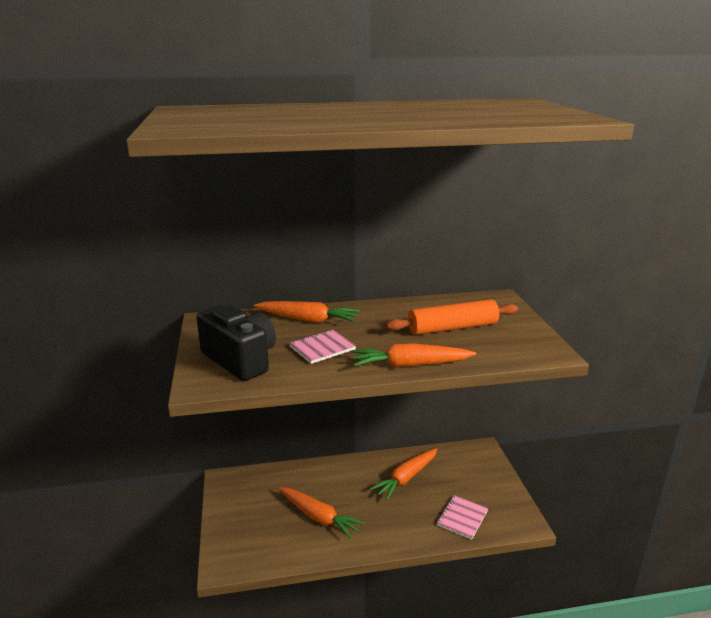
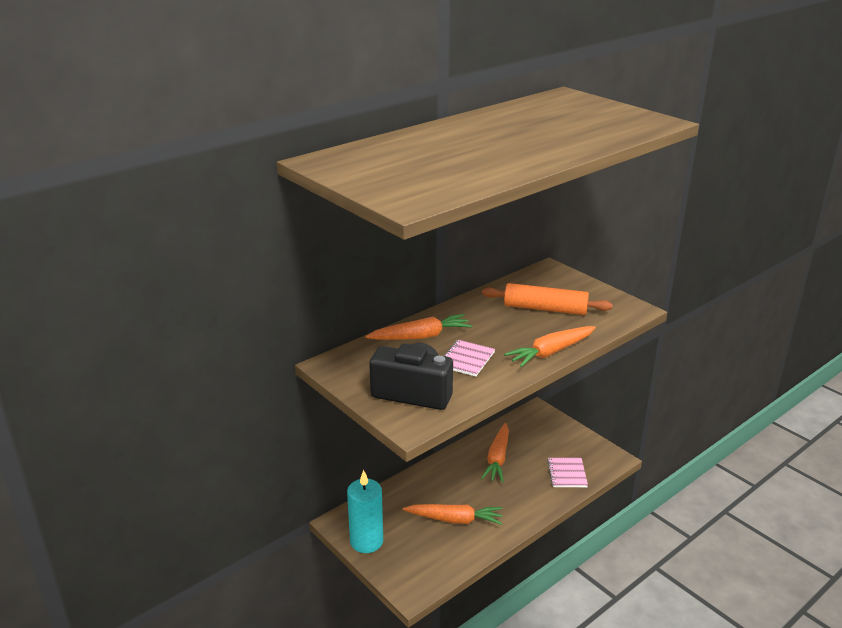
camera: 30 degrees left, 5 degrees up
(230, 504) = (366, 541): none -> turquoise candle
(452, 328) = (545, 308): orange rolling pin -> orange rolling pin turned 60 degrees clockwise

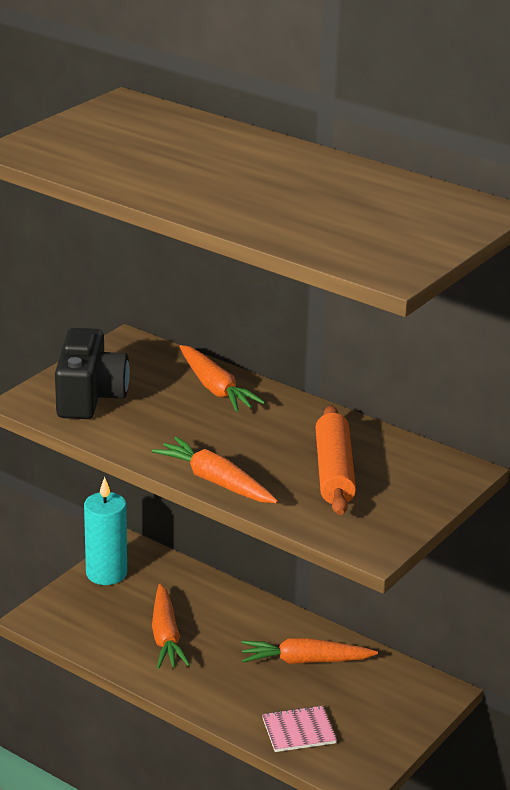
camera: 75 degrees right, 0 degrees up
(466, 359) = (174, 423): pink notebook -> none

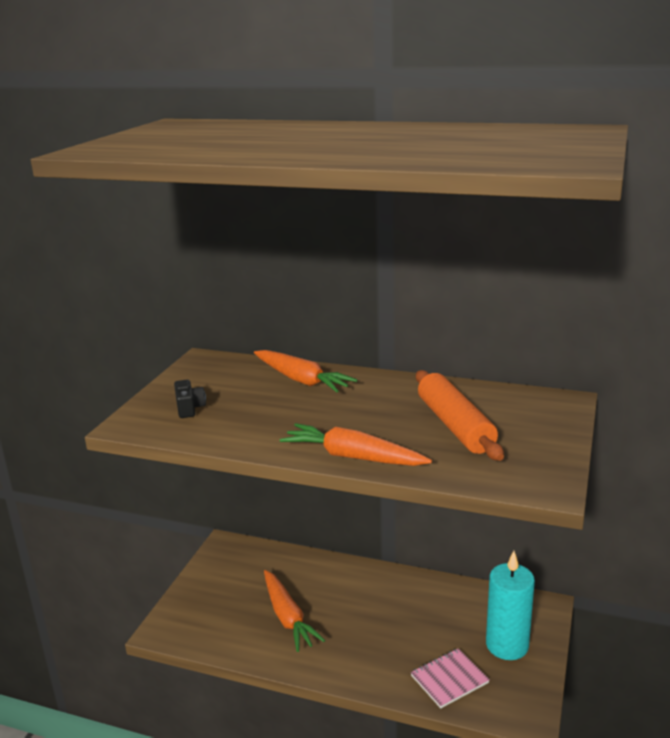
camera: 15 degrees left, 5 degrees down
(89, 397) = (189, 408): black camera -> black camera, size x0.44
(106, 573) = (212, 572): turquoise candle -> turquoise candle (507, 645)
(305, 661) = (418, 609): orange carrot -> none

